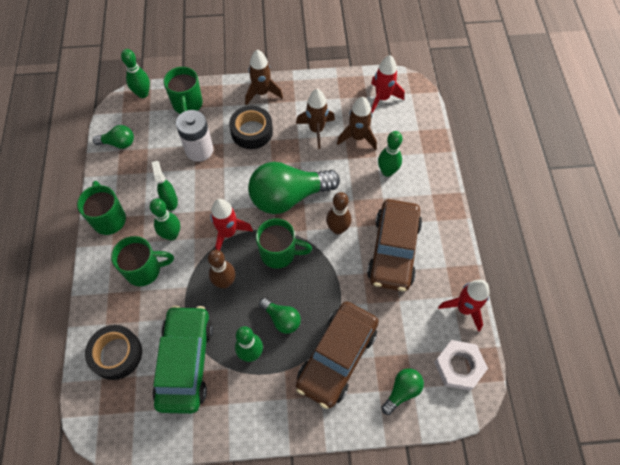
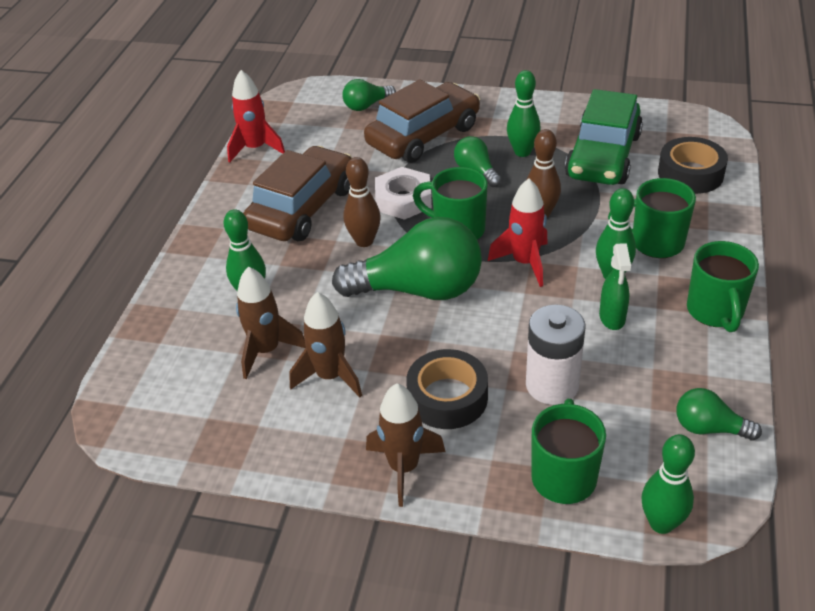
camera: 160 degrees left, 20 degrees down
(382, 98) = (182, 407): red rocket -> none
(459, 366) = (296, 112): white nut -> white nut (403, 199)

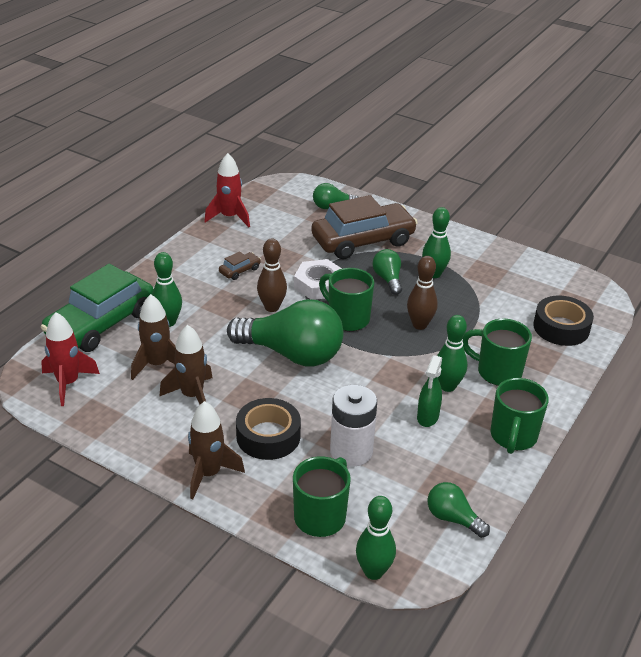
camera: 15 degrees right, 5 degrees down
(302, 208) = (240, 270): brown car -> brown car, size x0.40
(525, 263) = (384, 357): red rocket -> red rocket (68, 383)
(603, 156) = (497, 295): green car -> green car (101, 324)

